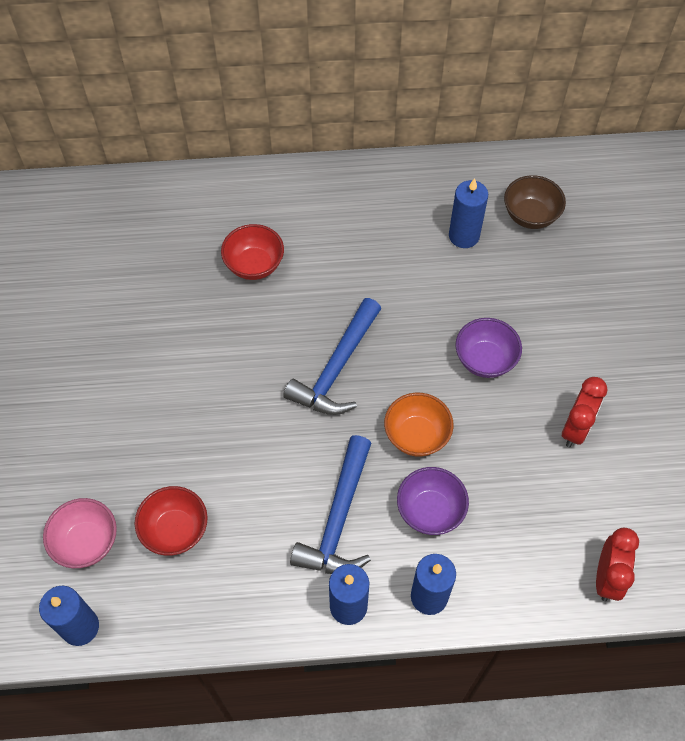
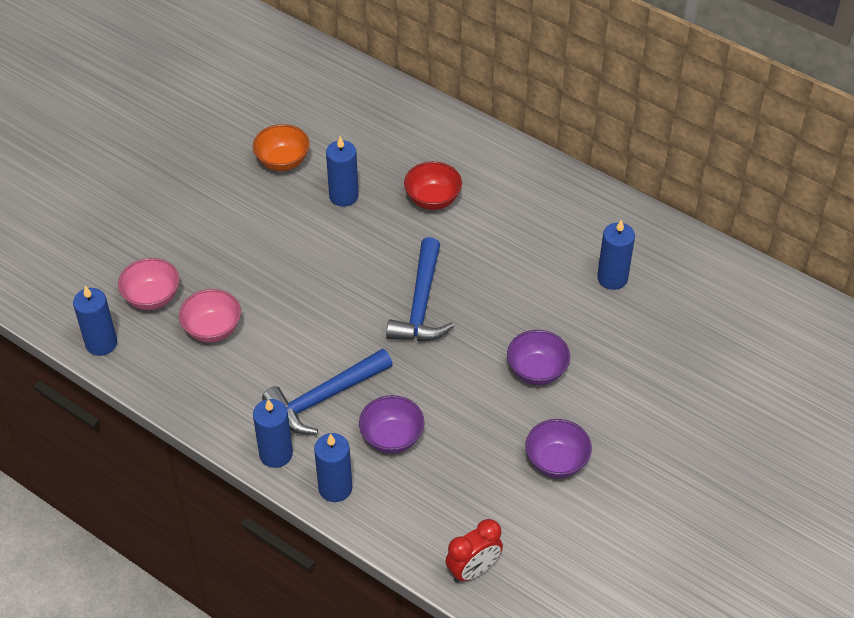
camera: 40 degrees right, 10 degrees down
(173, 314) = (343, 196): none -> blue candle
(175, 530) = (212, 329): red bowl -> pink bowl
(336, 368) = (421, 304): blue hammer -> blue hammer turned 60 degrees counterclockwise
(416, 435) = (433, 385): orange bowl -> orange bowl (282, 161)
(530, 216) = (682, 297): brown bowl -> none
(575, 428) = (556, 462): red clock -> purple bowl

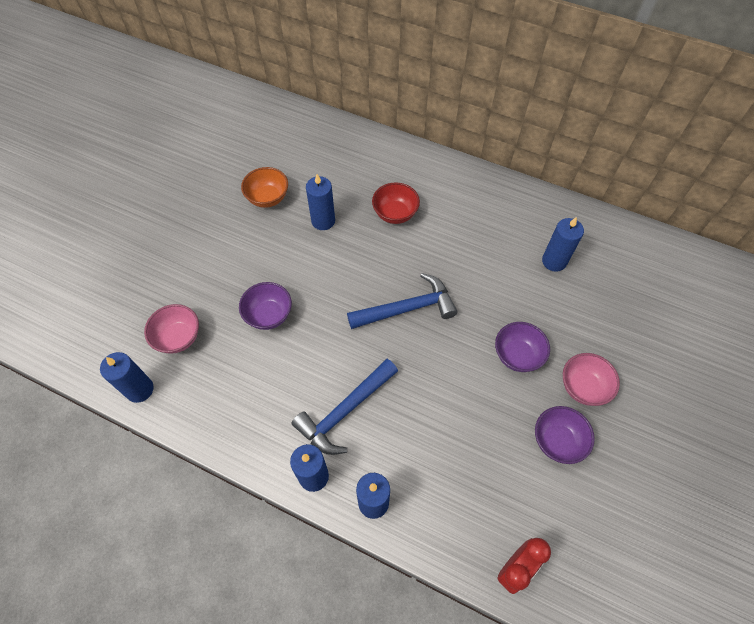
camera: 10 degrees left, 10 degrees up
(212, 329) = (236, 360): pink bowl -> pink bowl (583, 387)
(392, 438) = (412, 441): purple bowl -> purple bowl (269, 315)
(421, 304) = (407, 308): blue hammer -> blue hammer turned 105 degrees counterclockwise

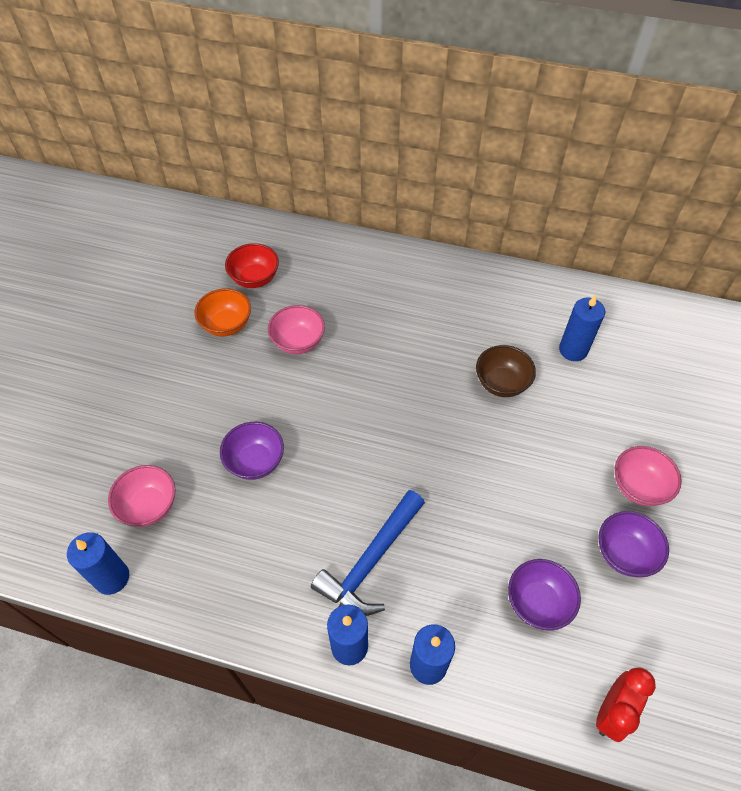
camera: 10 degrees left, 5 degrees down
(323, 221) = (298, 342): blue candle -> pink bowl
(395, 214) = (381, 322): red bowl -> red bowl (255, 278)
(407, 308) = (418, 428): blue hammer -> none
(485, 281) = (501, 383): none -> brown bowl
(517, 355) = (556, 462): purple bowl -> purple bowl (538, 602)

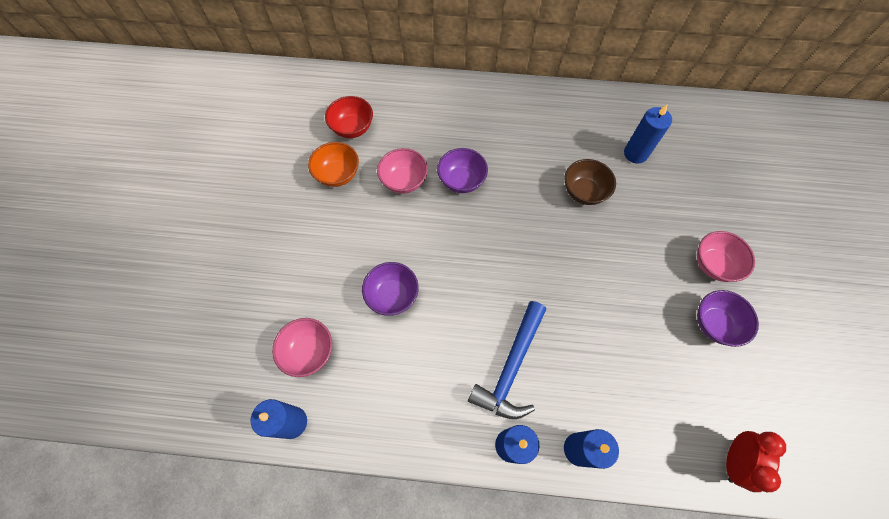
camera: 10 degrees left, 10 degrees up
(538, 602) = (655, 378): purple bowl -> purple bowl (461, 181)

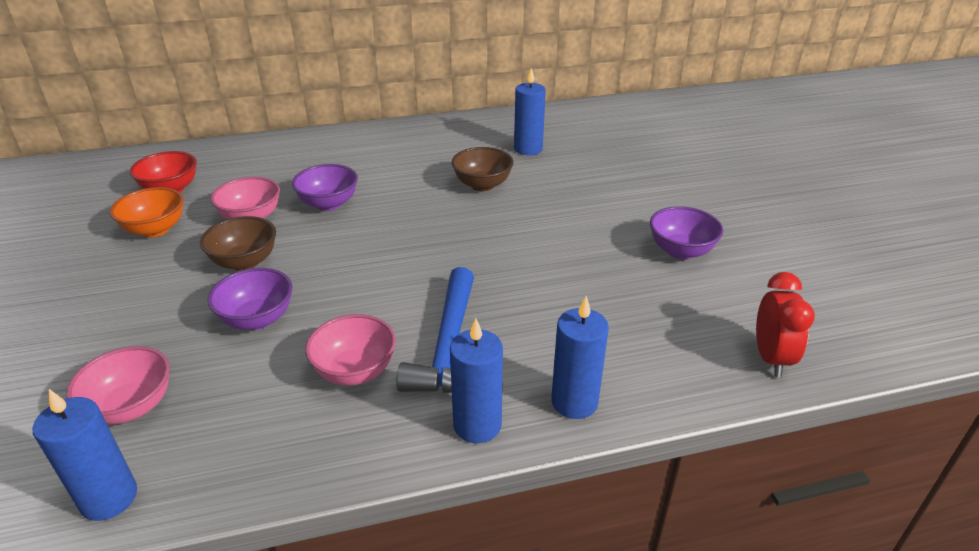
camera: 20 degrees left, 30 degrees down
(393, 231) = (245, 262): none -> brown bowl
(713, 264) = (653, 208): pink bowl -> pink bowl (355, 371)

